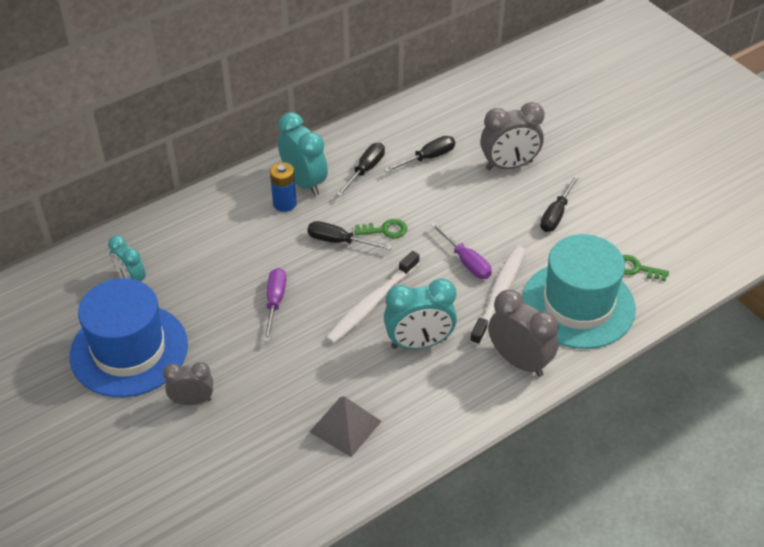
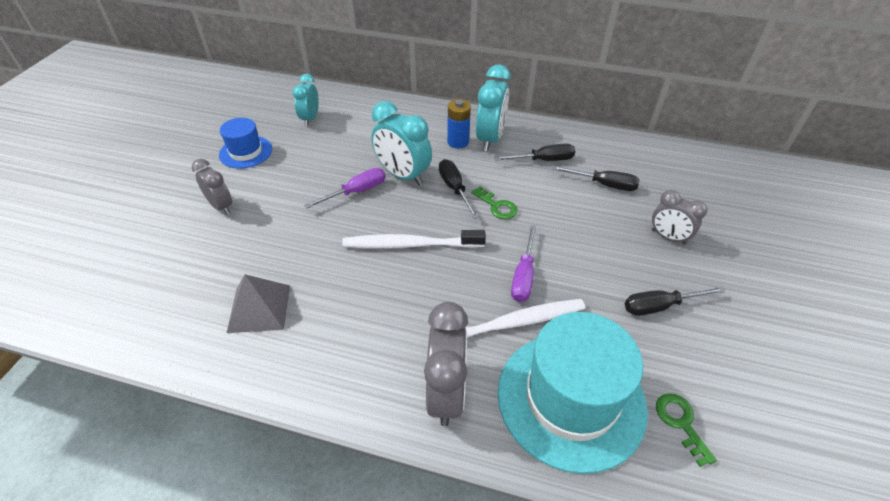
camera: 50 degrees right, 0 degrees up
(129, 350) = (245, 152): blue hat -> blue hat, size x0.52
(419, 343) = (396, 301): turquoise clock -> turquoise clock (403, 175)
(509, 165) = (668, 237): grey clock -> grey clock, size x0.63

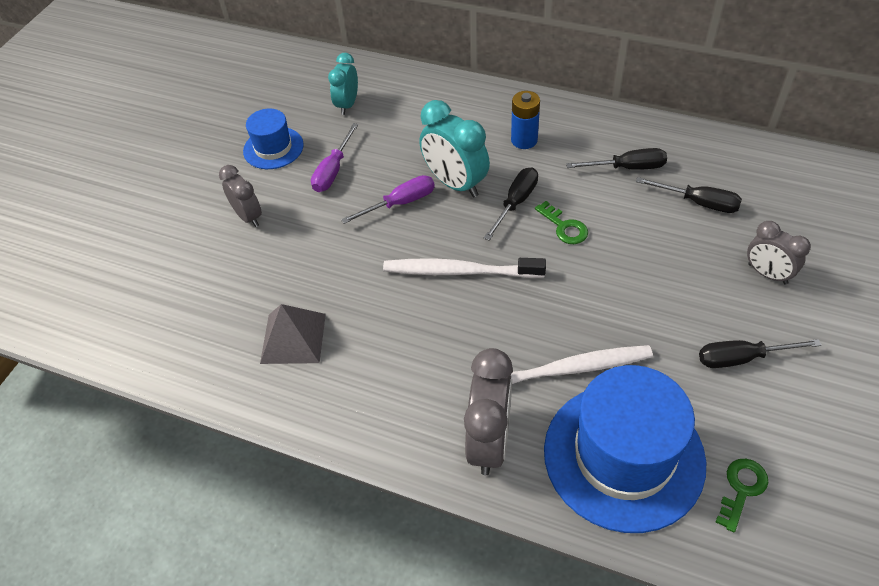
camera: 10 degrees right, 5 degrees up
(454, 189) = (515, 203): black screwdriver -> black screwdriver turned 45 degrees clockwise
(490, 139) = (564, 137): turquoise clock -> none
(523, 276) = (587, 315): purple screwdriver -> purple screwdriver (333, 170)
(571, 399) = (623, 456): turquoise hat -> blue hat
(680, 423) = (741, 489): green key -> green key turned 45 degrees clockwise

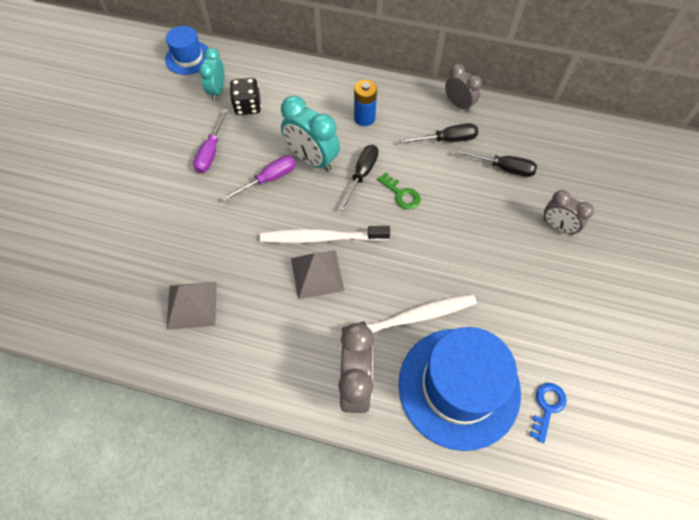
camera: 10 degrees left, 10 degrees up
(248, 216) = (143, 197): grey clock -> grey clock (458, 104)
(273, 148) = (158, 133): blue hat -> blue hat (188, 58)
(382, 123) = (247, 106): none -> black dice
(450, 312) = (317, 274): none -> grey pyramid
(741, 489) = (547, 407): green key -> blue key
(742, 358) = (542, 299): black screwdriver -> none

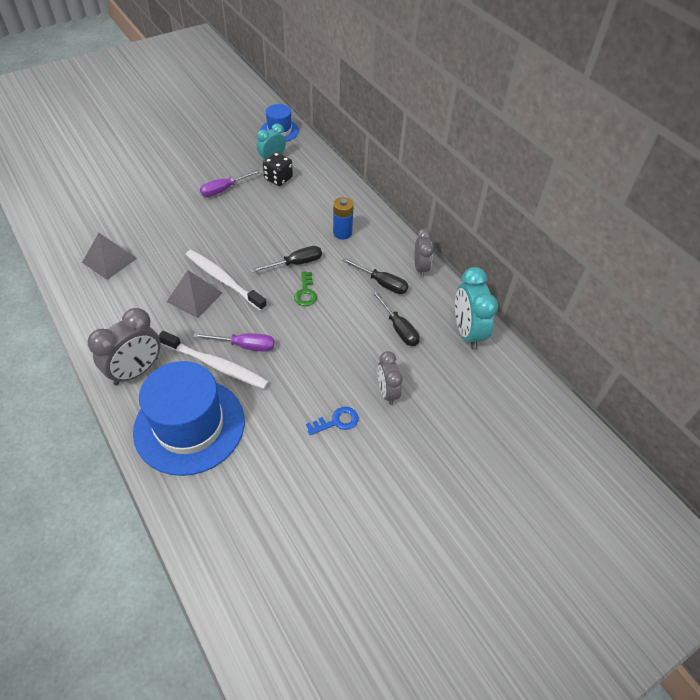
camera: 40 degrees right, 10 degrees down
(268, 179) = (236, 226): purple screwdriver -> purple screwdriver (245, 345)
(312, 159) = (277, 233): turquoise clock -> turquoise clock (467, 332)
(547, 407) = (226, 486): blue key -> blue key (337, 421)

